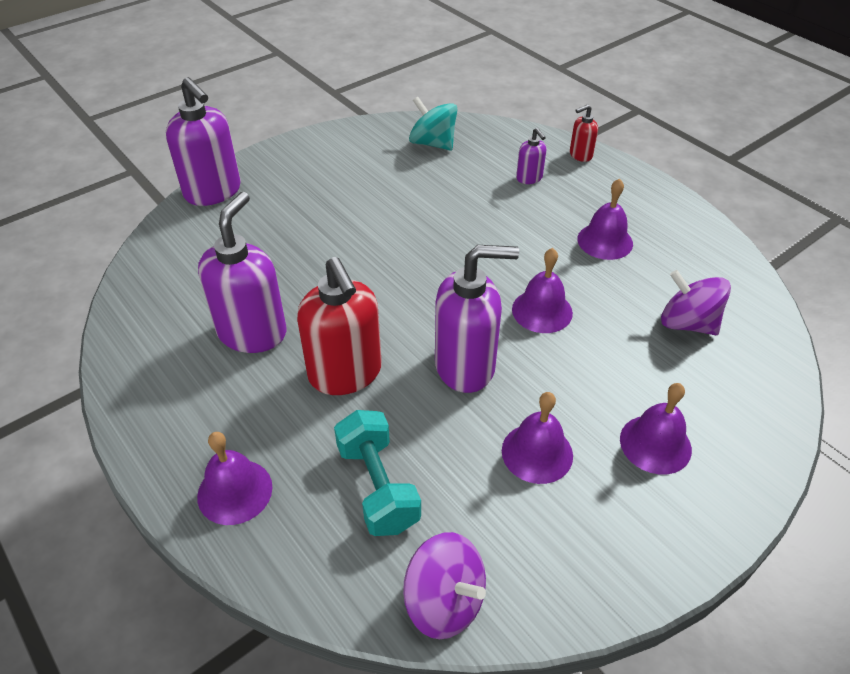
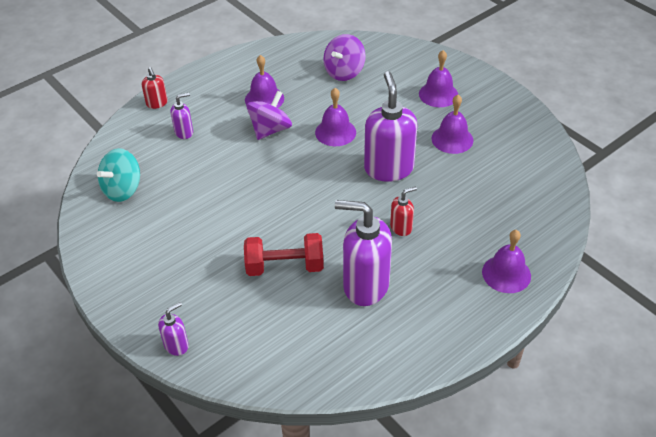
camera: 90 degrees left, 0 degrees up
(213, 192) = (176, 345): purple soap dispenser -> purple soap dispenser, size x0.48
(298, 263) = (285, 266): none -> red dumbbell
(345, 373) = (401, 227): red soap dispenser -> red soap dispenser, size x0.48
(378, 486) = (489, 206): turquoise dumbbell -> none
(445, 601) = (553, 176): purple spinning top -> purple spinning top (270, 130)

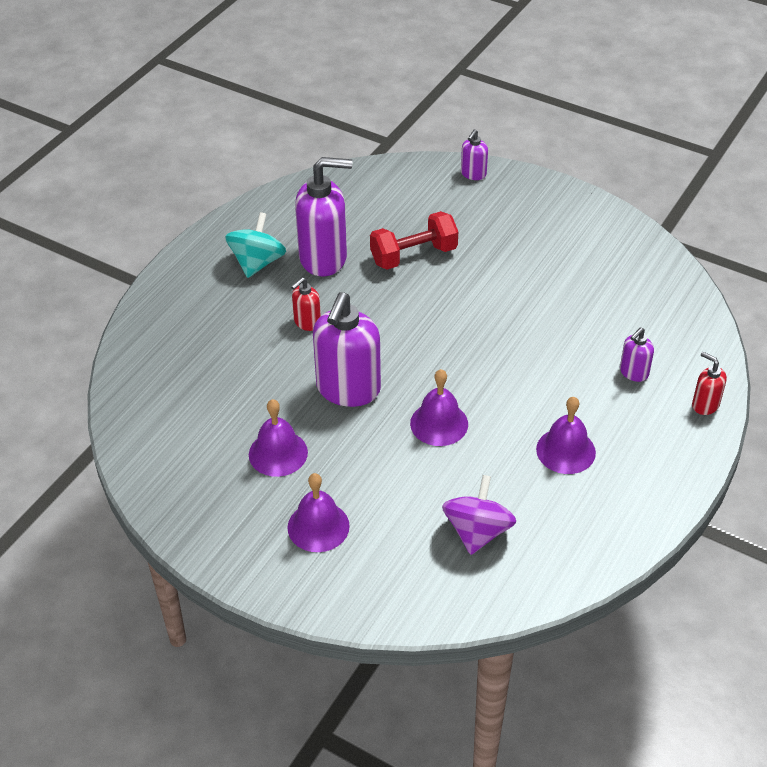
camera: 160 degrees right, 0 degrees up
(122, 189) = (643, 287): turquoise spinning top -> turquoise spinning top (257, 263)
(270, 130) = (526, 405): purple spinning top -> none
(388, 168) = (348, 389): purple soap dispenser -> purple soap dispenser turned 45 degrees clockwise
(506, 273) = (180, 303): purple bell -> none

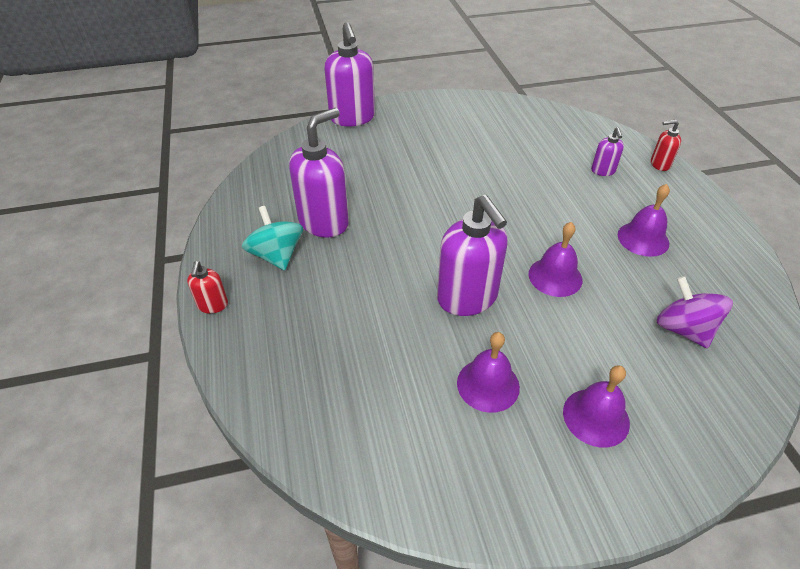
camera: 45 degrees left, 0 degrees up
(307, 322) = (373, 272): red soap dispenser -> red soap dispenser (213, 305)
(413, 255) = (383, 184): red dumbbell -> none
(473, 174) = (352, 118): purple soap dispenser -> purple soap dispenser, size x2.09

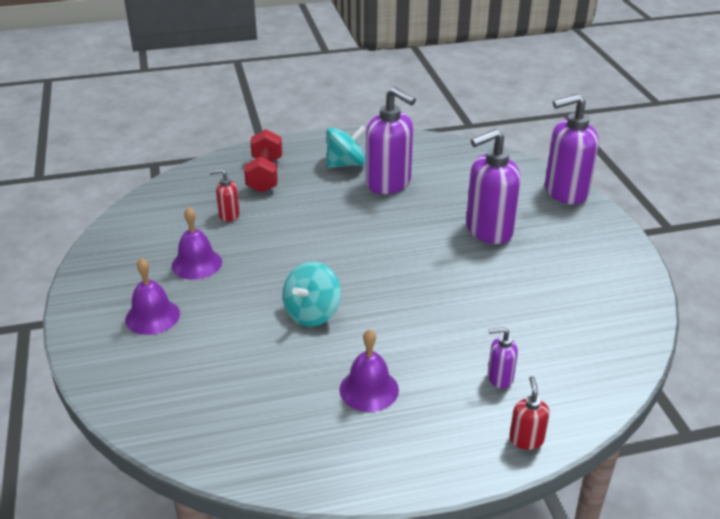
camera: 90 degrees right, 10 degrees down
(213, 305) = (294, 143): red soap dispenser -> red soap dispenser (229, 215)
(289, 331) = (265, 175): none -> red dumbbell
(467, 298) = (289, 258): purple soap dispenser -> purple soap dispenser (488, 230)
(555, 276) = (312, 313): purple bell -> turquoise spinning top
(683, 329) = (232, 391): purple spinning top -> none

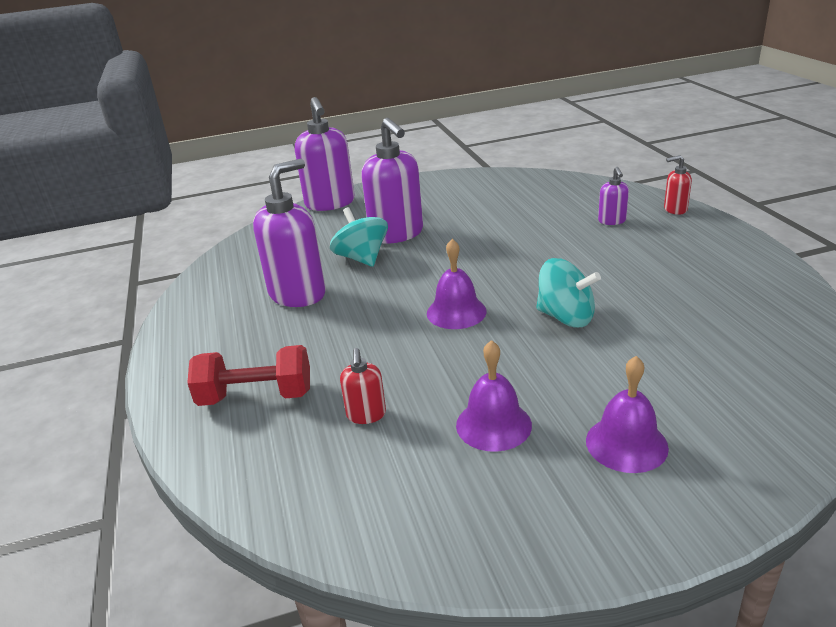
camera: 90 degrees left, 5 degrees down
(346, 164) = (243, 328): turquoise spinning top -> turquoise spinning top (362, 258)
(369, 389) = (664, 274): purple bell -> purple bell (456, 312)

